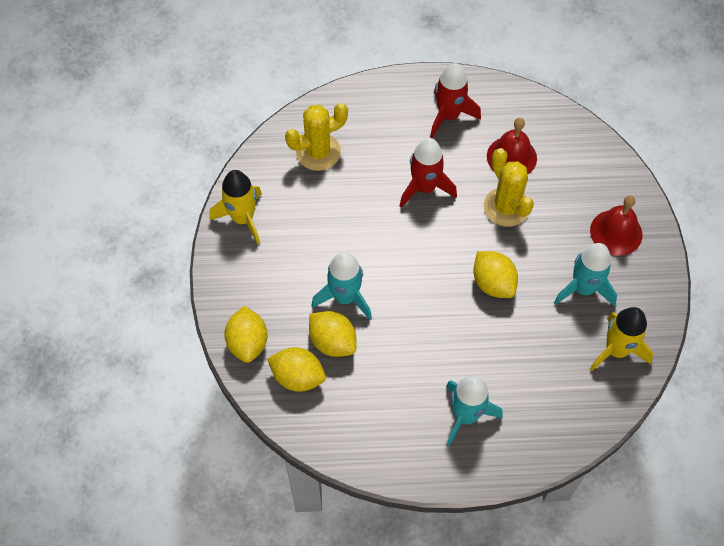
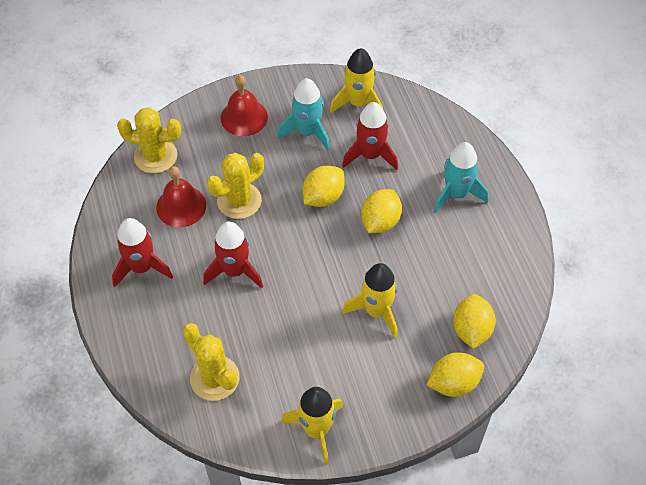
camera: 105 degrees left, 5 degrees down
(333, 342) = (426, 310): yellow lemon -> yellow lemon (380, 222)
(345, 297) = (376, 311): turquoise rocket -> yellow rocket
(538, 343) = (370, 155): none -> red rocket
(579, 145) = (155, 156): none -> yellow cactus

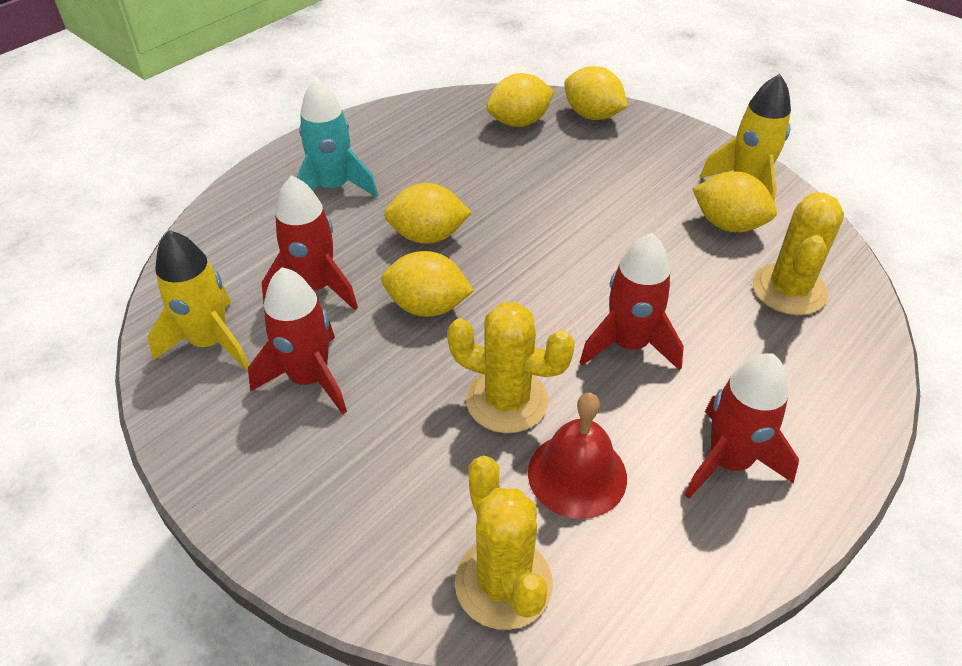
camera: 120 degrees left, 10 degrees down
(244, 117) = (323, 485): red bell -> none
(287, 387) = (728, 224): none -> yellow lemon
(307, 132) = (309, 379): turquoise rocket -> red rocket
(376, 311) = (561, 193): yellow rocket -> none

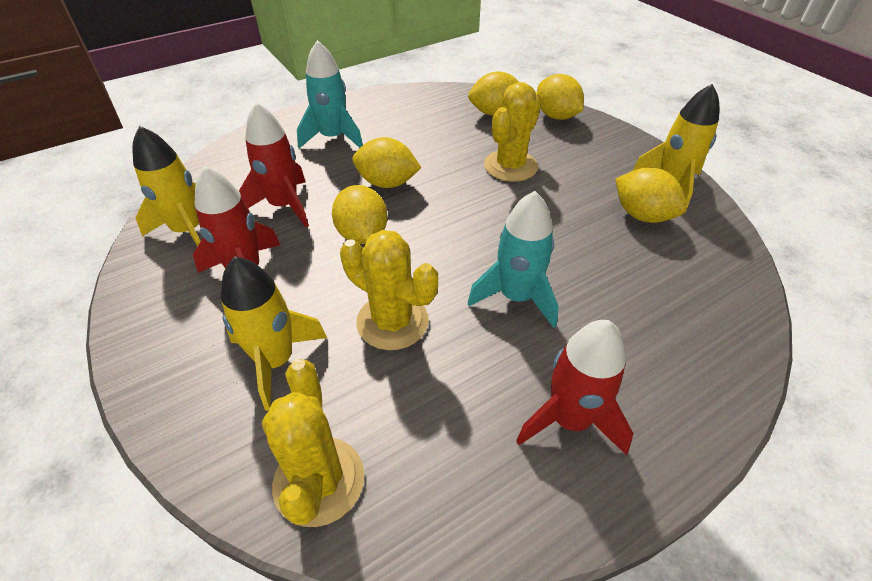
camera: 15 degrees right, 0 degrees up
(396, 472) = (276, 361): none -> yellow rocket
(427, 306) = (362, 235): yellow lemon -> yellow lemon turned 45 degrees clockwise
(577, 474) = (425, 398): red bell -> none
(629, 345) = (516, 297): red rocket -> turquoise rocket
(789, 289) = (680, 278): yellow cactus -> yellow cactus (510, 166)

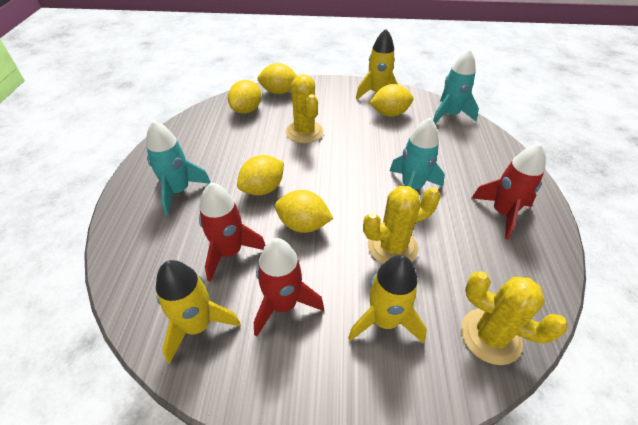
camera: 55 degrees left, 0 degrees up
(729, 275) = (449, 115): none -> turquoise rocket

